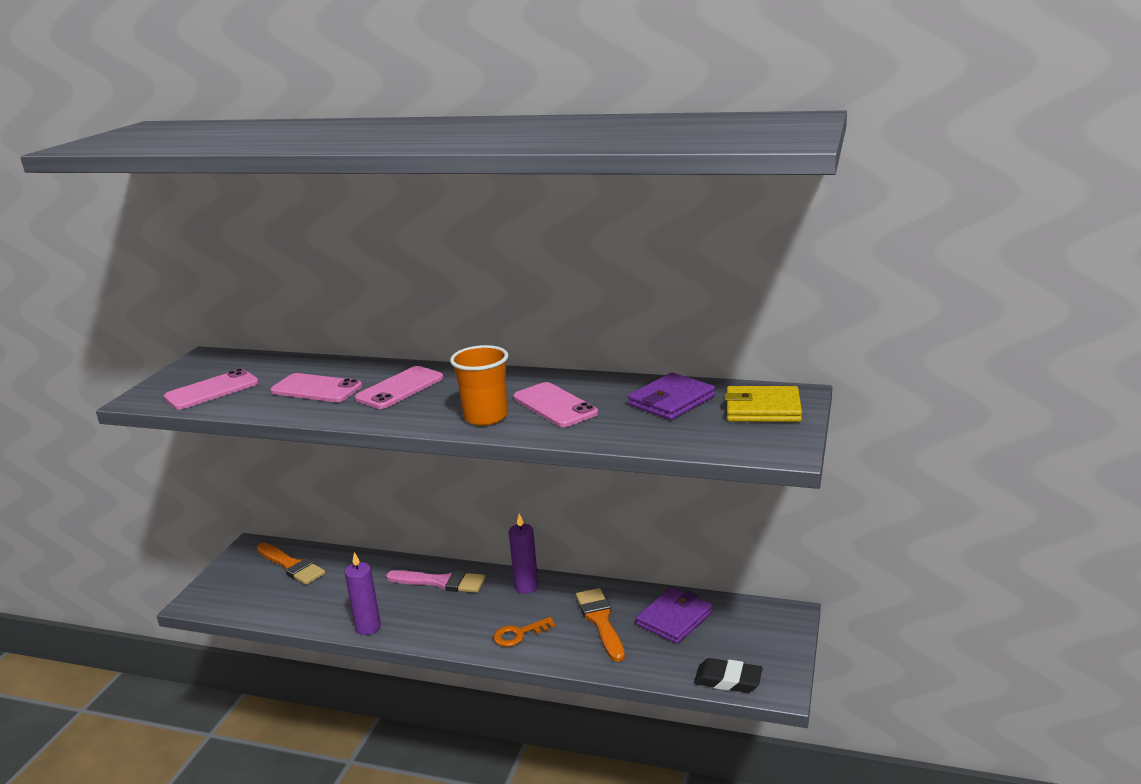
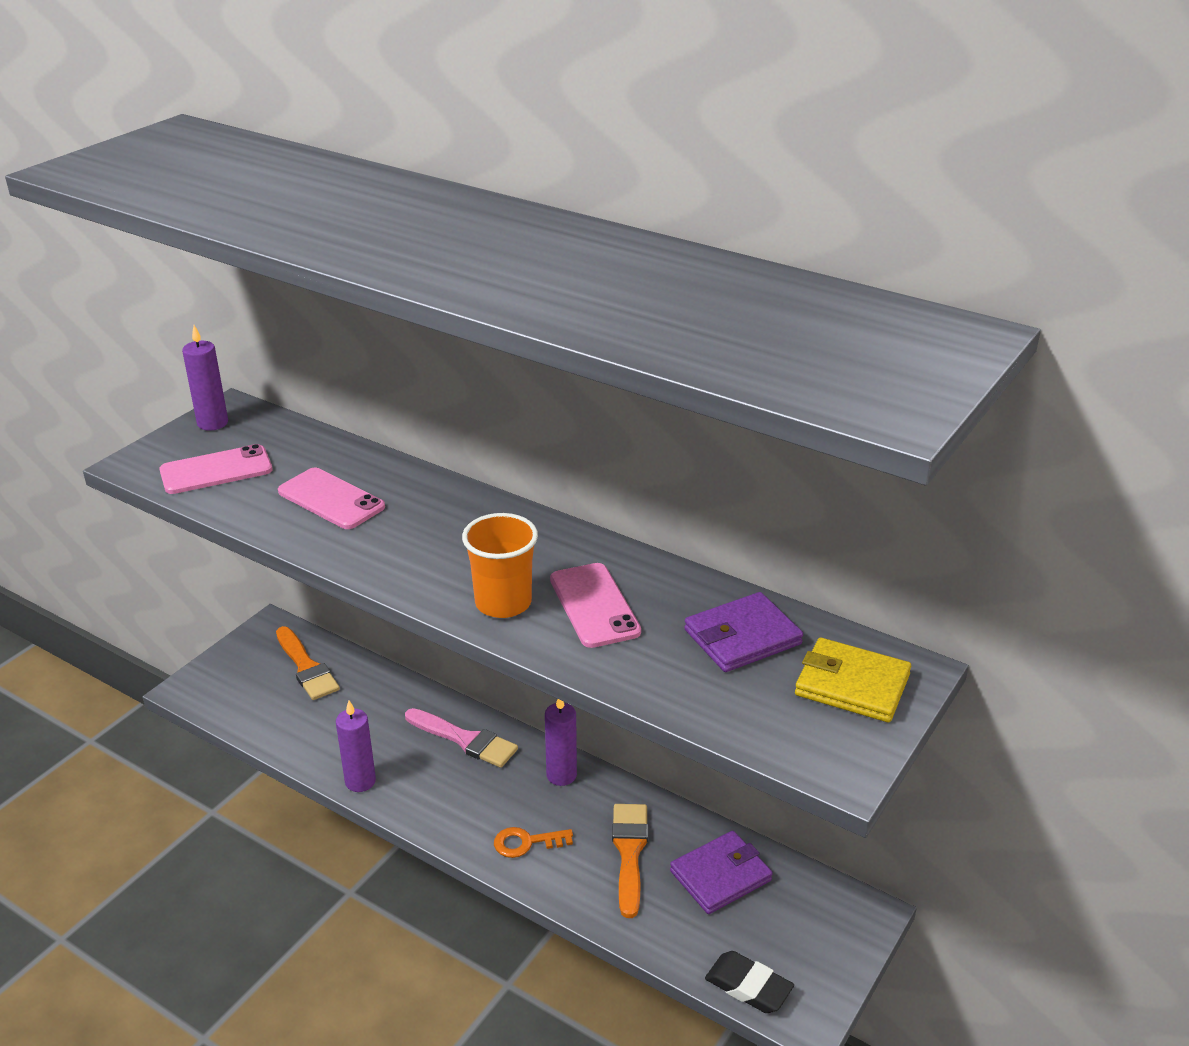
camera: 15 degrees right, 10 degrees up
(194, 366) = (212, 423): none -> purple candle
(400, 388) = (426, 524): pink phone -> none

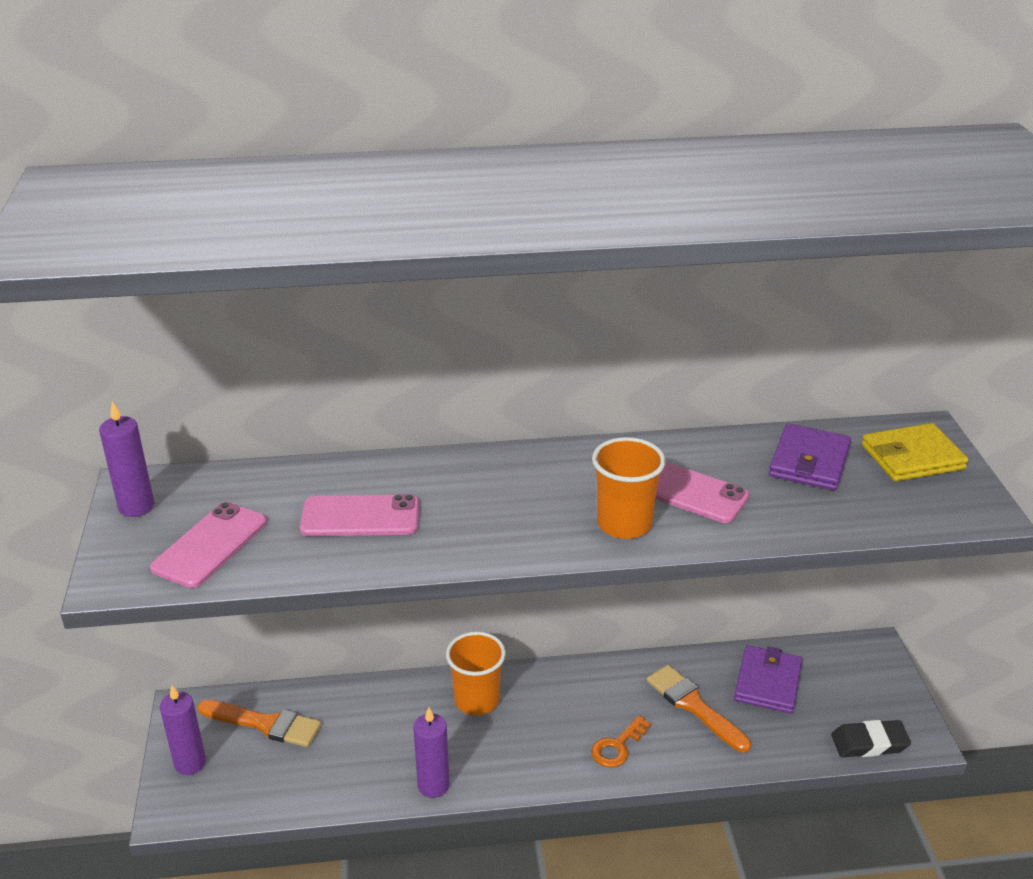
camera: 40 degrees left, 0 degrees up
(465, 740) = (477, 700): pink brush -> orange cup
(561, 775) = (581, 681): purple candle -> purple candle (190, 763)

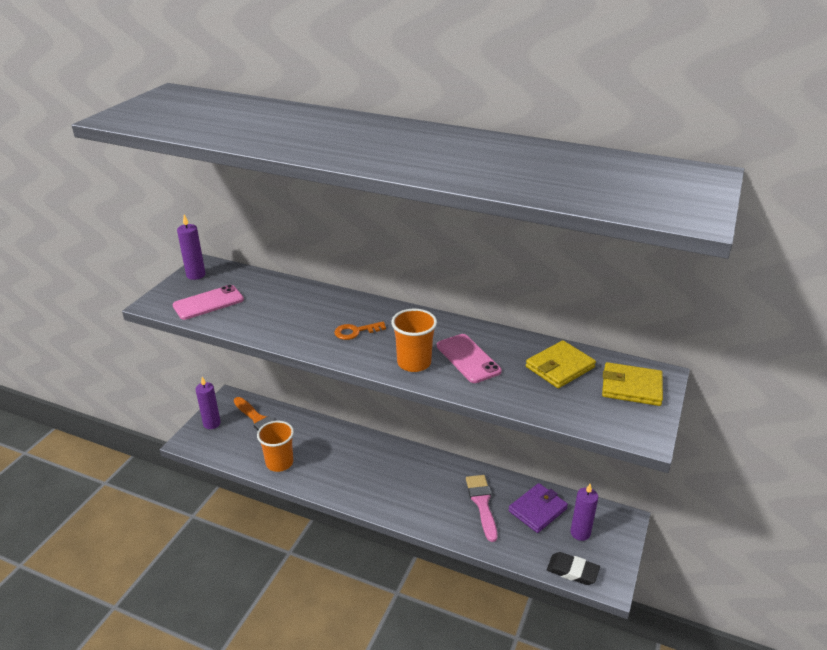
camera: 30 degrees right, 0 degrees up
(360, 517) = (287, 313): pink phone -> none
(433, 785) = (310, 483): purple candle -> purple candle (580, 533)
(477, 700) = (366, 451): orange cup -> orange cup (279, 463)
(617, 746) = (420, 506): orange key -> orange key (355, 331)
(694, 706) = (482, 504): orange brush -> pink brush
(809, 461) = (560, 367): purple wallet -> yellow wallet

